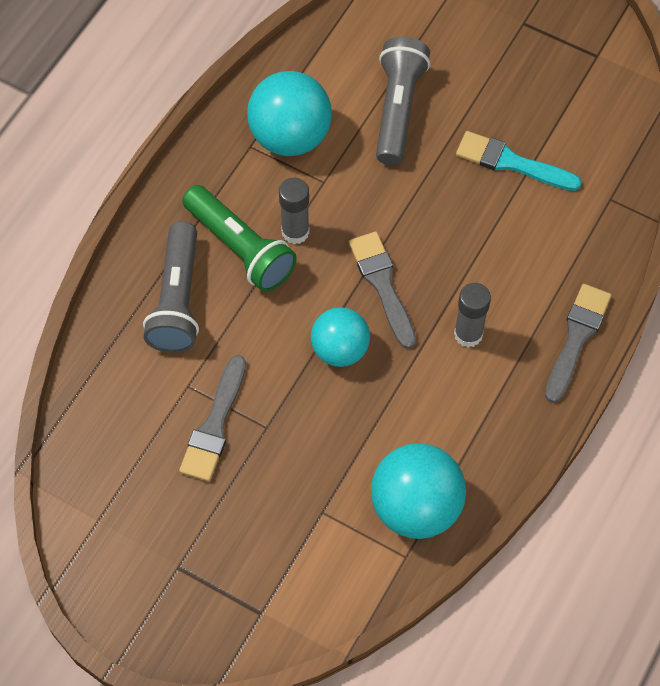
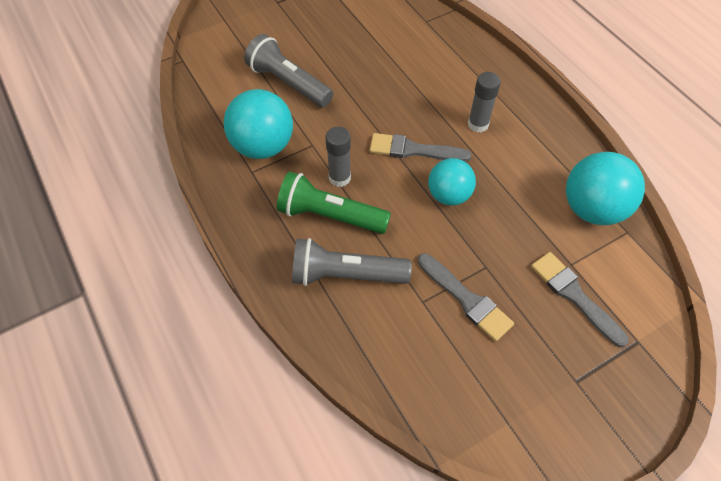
camera: 60 degrees left, 5 degrees down
(177, 300) = (345, 274): grey flashlight -> grey flashlight turned 150 degrees clockwise
(240, 248) = (330, 215): green flashlight -> green flashlight turned 150 degrees counterclockwise
(511, 163) = (369, 50): turquoise brush -> none
(576, 338) = (511, 76): grey brush -> grey brush (574, 295)

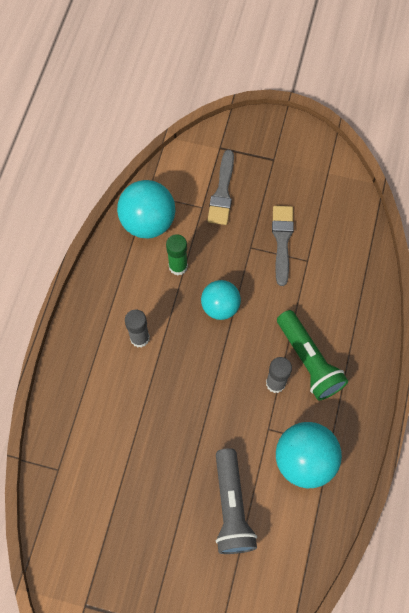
camera: 135 degrees left, 10 degrees up
(345, 274) = (336, 314): grey flashlight -> none
(413, 150) = (205, 359): grey brush -> none
(521, 196) = (178, 266): none -> green glue stick

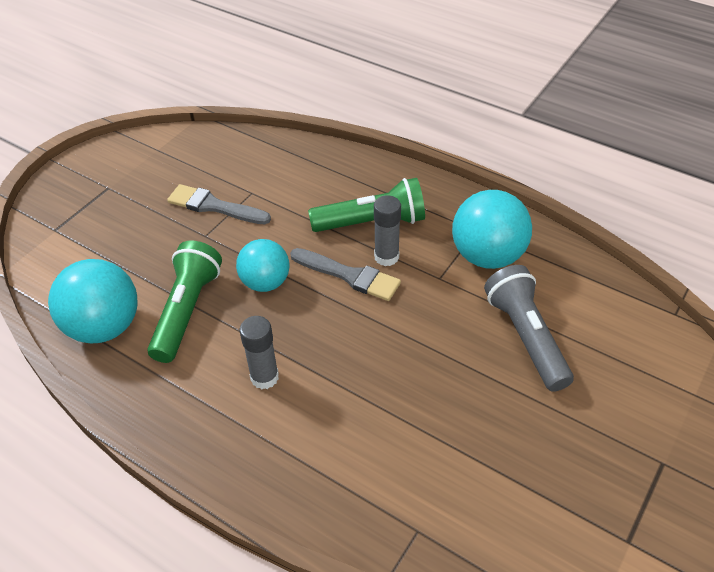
camera: 70 degrees left, 20 degrees down
(178, 266) = (187, 311): green glue stick -> green flashlight
(222, 192) = (116, 242): grey brush -> grey brush (349, 275)
(231, 507) = (526, 337): grey flashlight -> grey flashlight turned 120 degrees counterclockwise

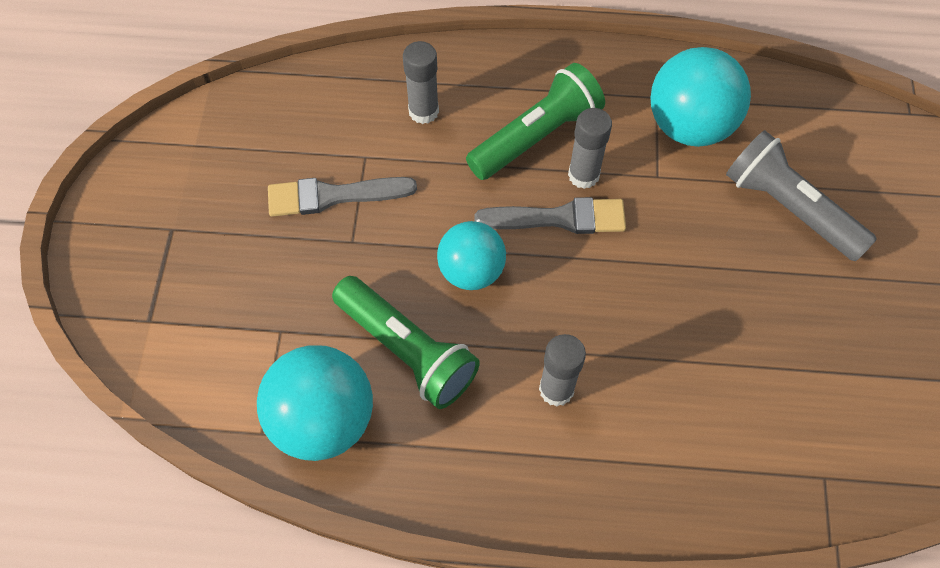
camera: 30 degrees left, 15 degrees up
(187, 311) = (407, 351): green flashlight -> green flashlight turned 150 degrees clockwise
(308, 181) = (423, 111): none -> grey glue stick

